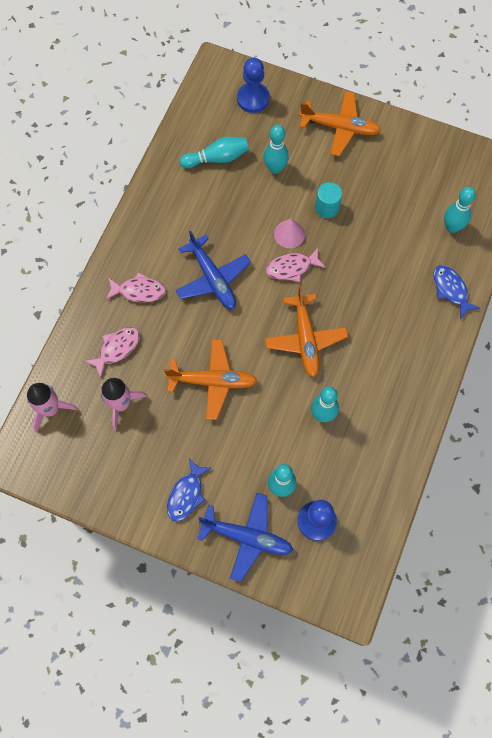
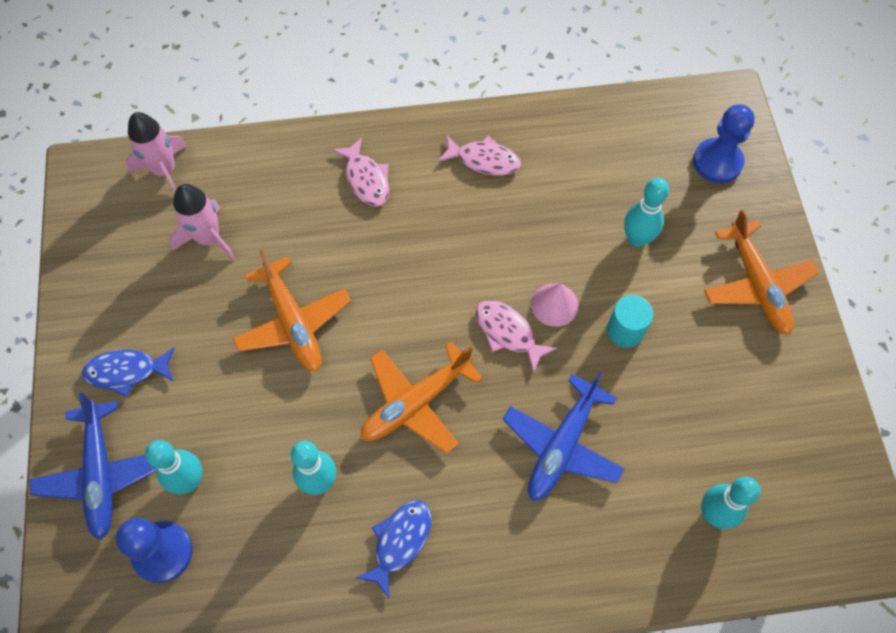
camera: 60 degrees right, 5 degrees down
(117, 348) = (277, 196): pink fish -> pink fish (484, 160)
(213, 279) = (433, 249): blue plane -> blue plane (562, 445)
(217, 158) = (602, 167): turquoise bowling pin -> none
(451, 290) = (612, 563): blue fish -> blue fish (399, 542)

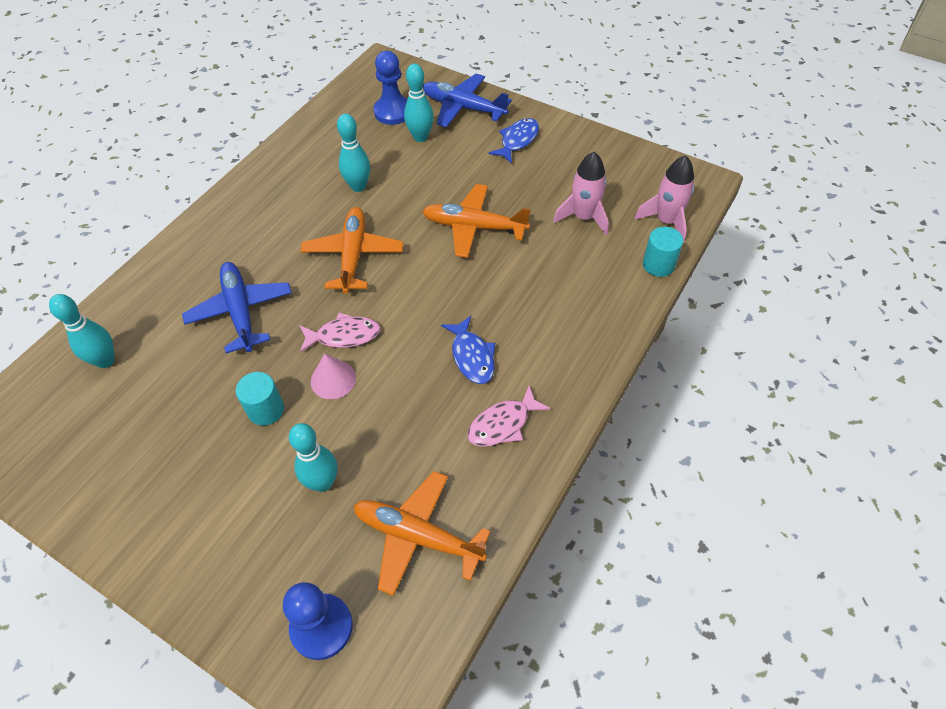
camera: 130 degrees right, 10 degrees down
(229, 149) = (658, 265): none -> turquoise cylinder
(366, 179) = (556, 331): pink fish -> none
(399, 542) = (285, 201): blue fish -> blue fish (472, 356)
(757, 285) = (191, 542): orange plane -> orange plane (417, 536)

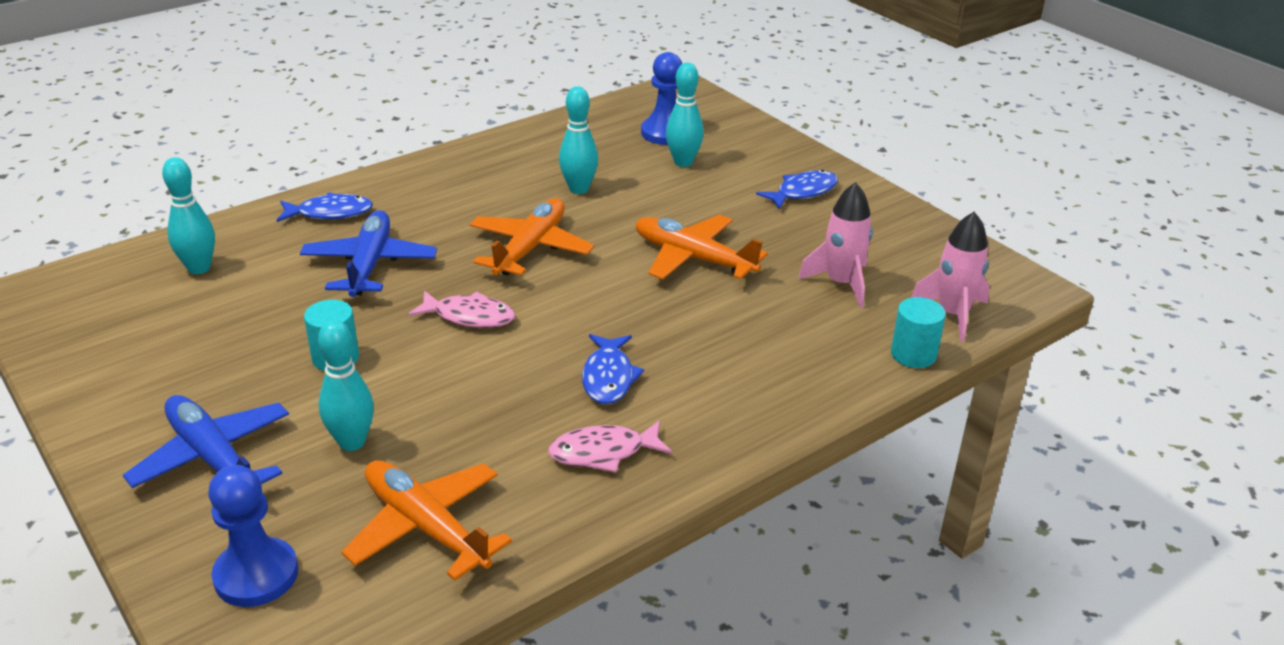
camera: 20 degrees right, 20 degrees down
(180, 270) = (330, 213): none -> blue fish
(333, 379) = (429, 352): pink cone -> none
(463, 107) = (753, 147): blue plane -> blue plane (213, 458)

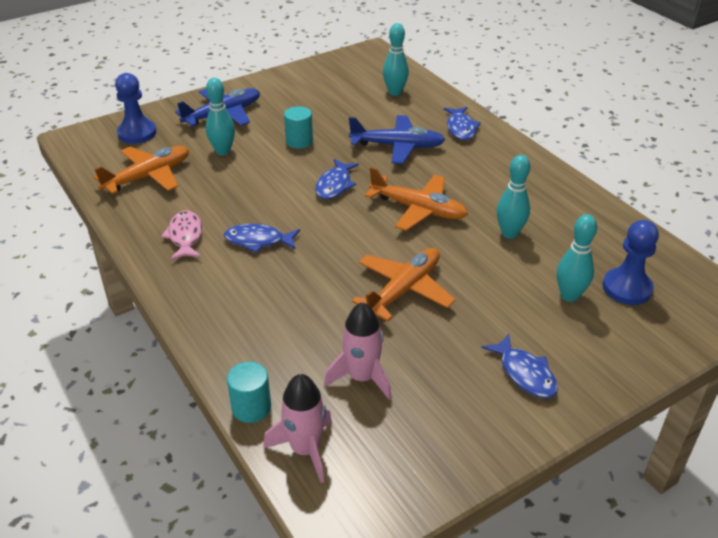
camera: 95 degrees right, 5 degrees up
(469, 316) = (335, 185): pink fish -> blue fish

